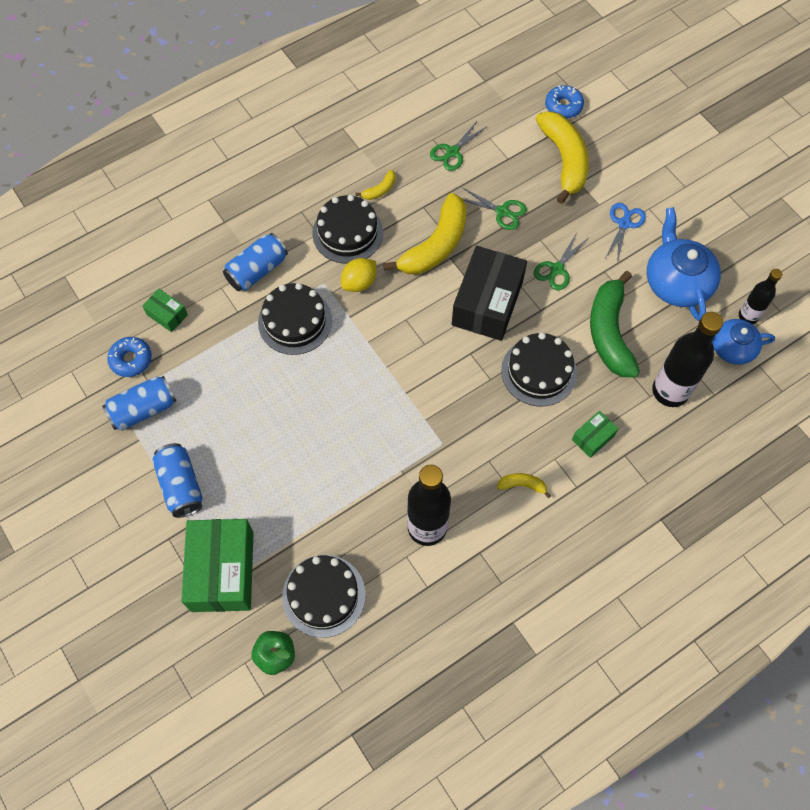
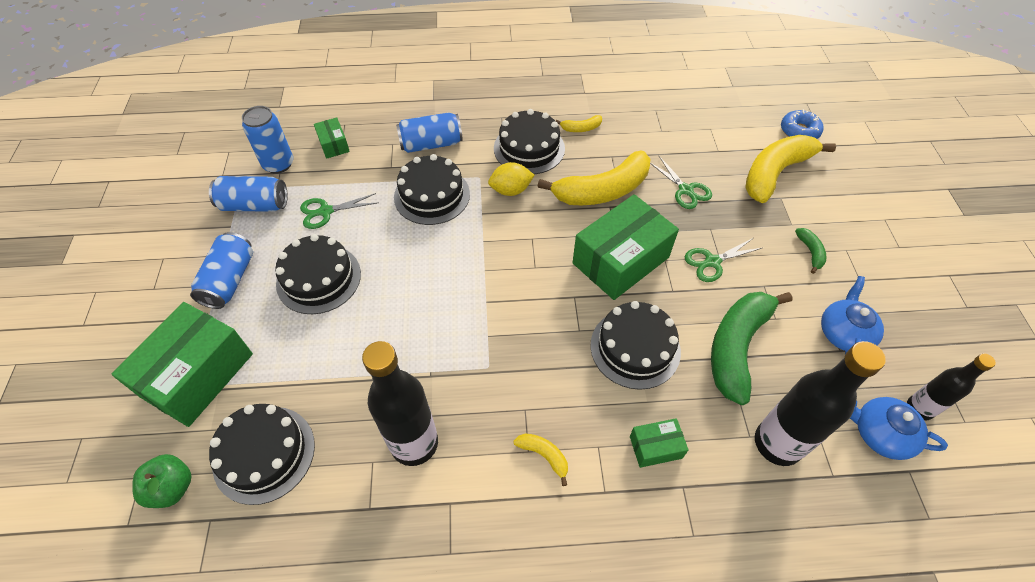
camera: 30 degrees right, 10 degrees down
(131, 360) = (278, 164): blue donut -> blue can
(256, 444) = (318, 278): none -> black cake
(452, 152) = (667, 126): green scissors -> green scissors (326, 211)
(487, 303) = (620, 260): black box -> green box
(564, 160) = (775, 173): yellow banana -> yellow banana turned 150 degrees counterclockwise
(624, 224) = (810, 252): blue scissors -> green banana
(677, 282) = (844, 333): blue teapot -> blue teapot, size x0.65

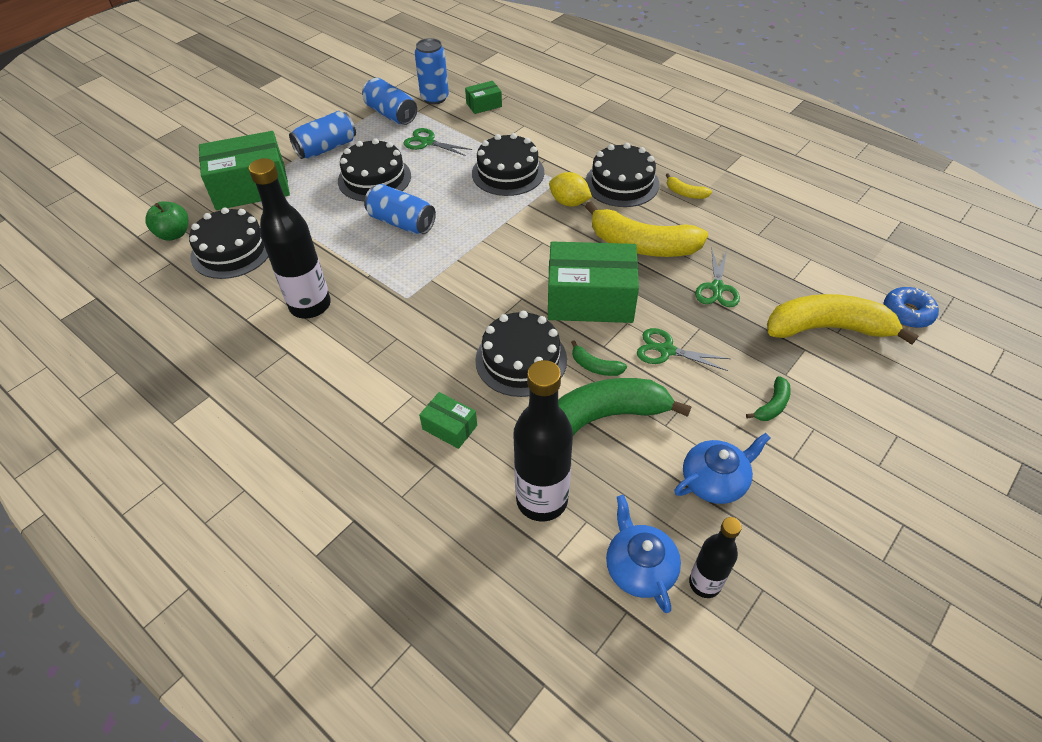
camera: 45 degrees right, 5 degrees down
(334, 145) = (484, 105): green box -> green box turned 45 degrees clockwise
(431, 144) = (551, 140): blue can -> blue can (402, 222)
(544, 455) = (373, 372): yellow banana -> none
(686, 311) = (595, 366): none -> green banana

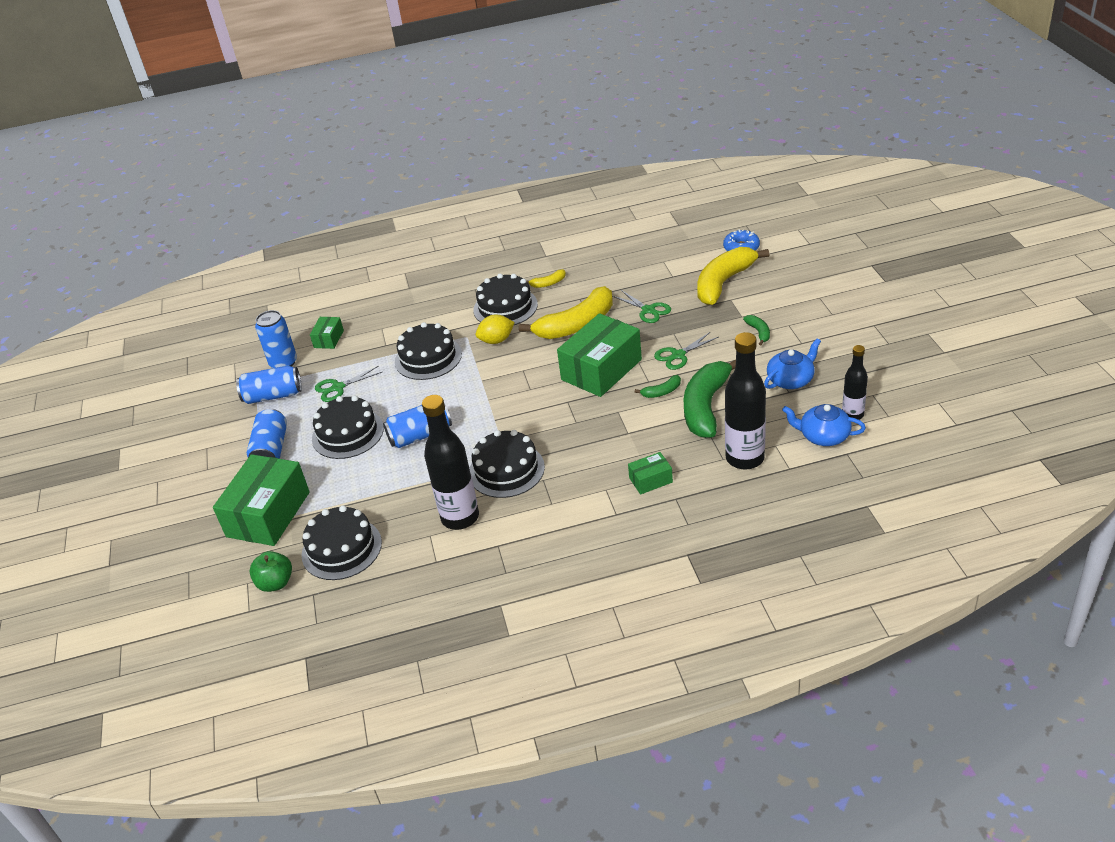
camera: 50 degrees left, 10 degrees down
(521, 360) = (624, 424): black cake -> black cake (506, 470)
(715, 480) = (791, 380): blue teapot -> blue teapot turned 45 degrees clockwise

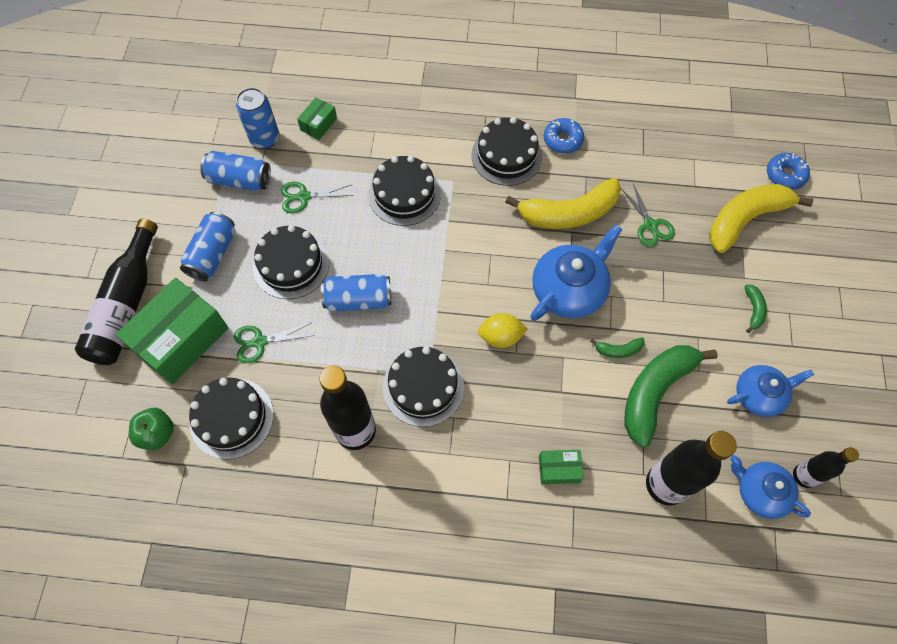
camera: 15 degrees right, 25 degrees up
(204, 509) = (127, 305): none -> black bottle
(496, 340) = (480, 200): yellow lemon -> yellow lemon (500, 337)
(548, 283) = (562, 140): yellow banana -> blue donut
(601, 369) = (569, 289): green box -> blue teapot
(678, 355) = (656, 305): green scissors -> green scissors (260, 342)

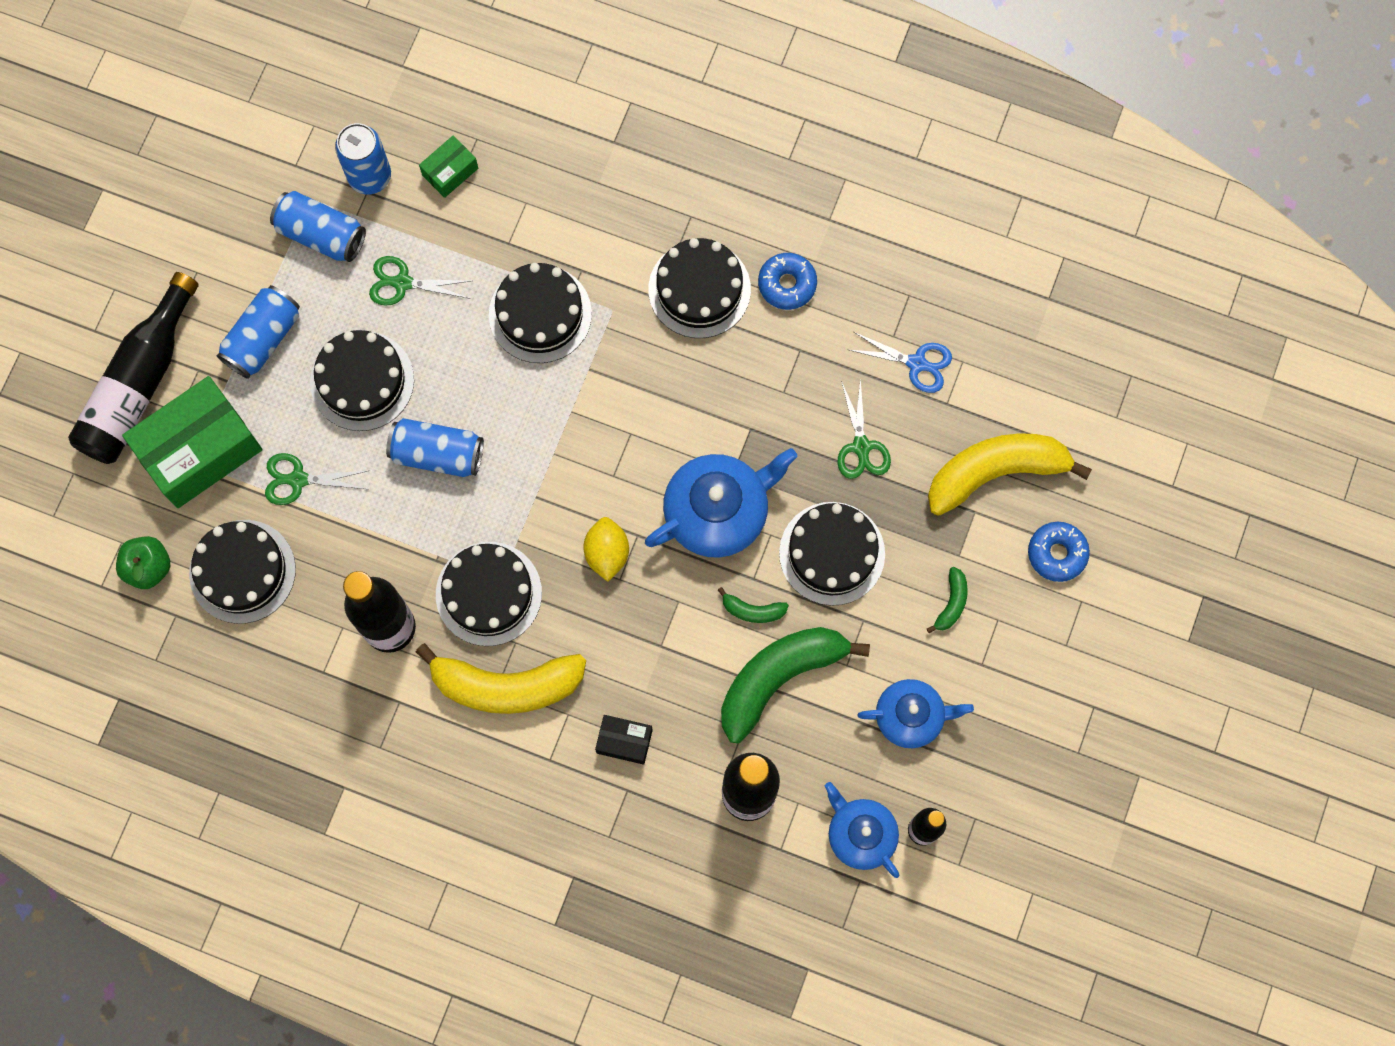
camera: 15 degrees right, 10 degrees up
(500, 337) = (607, 553): yellow lemon -> yellow lemon turned 75 degrees clockwise
(559, 469) = (624, 741): green box -> black box
(568, 213) = (755, 400): yellow banana -> yellow banana (506, 685)
(658, 297) = (832, 553): none -> black cake
(665, 167) = (916, 363): none -> blue scissors
(785, 175) = (1081, 420): blue donut -> blue donut (1057, 553)

